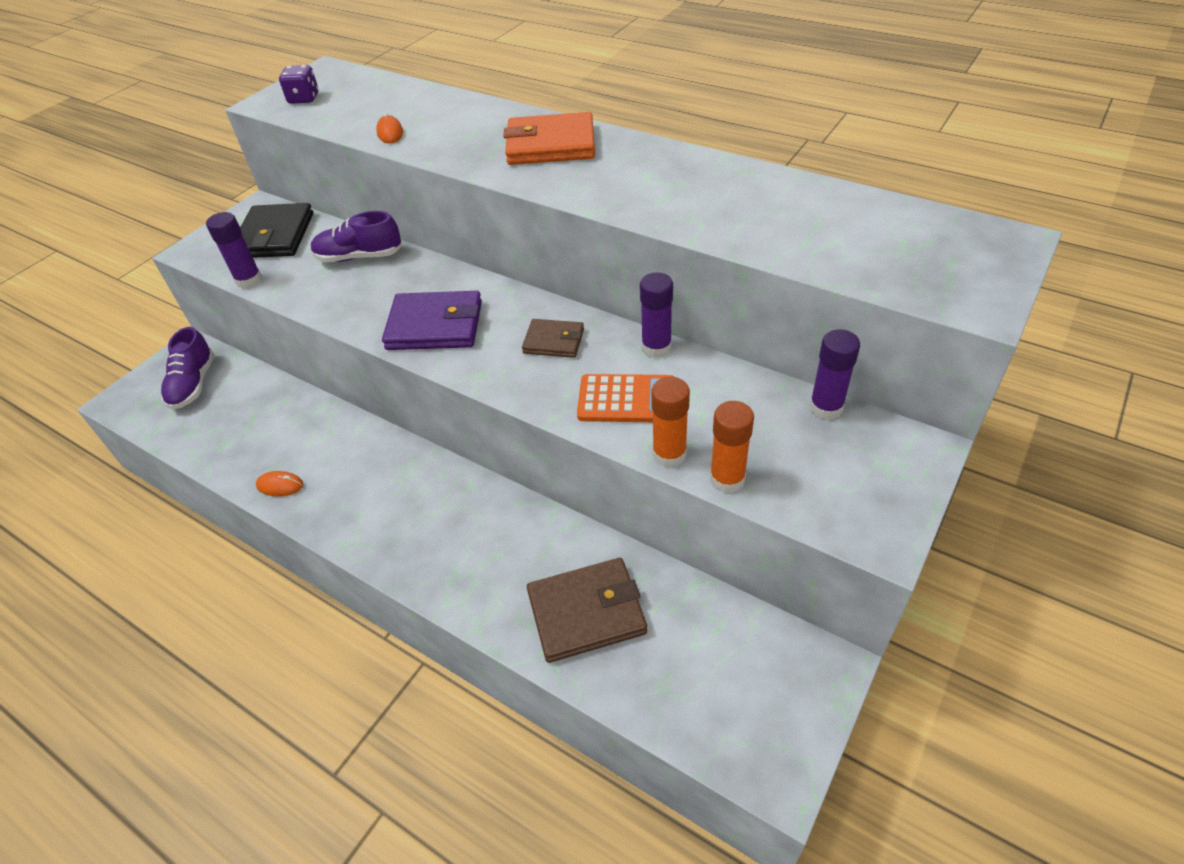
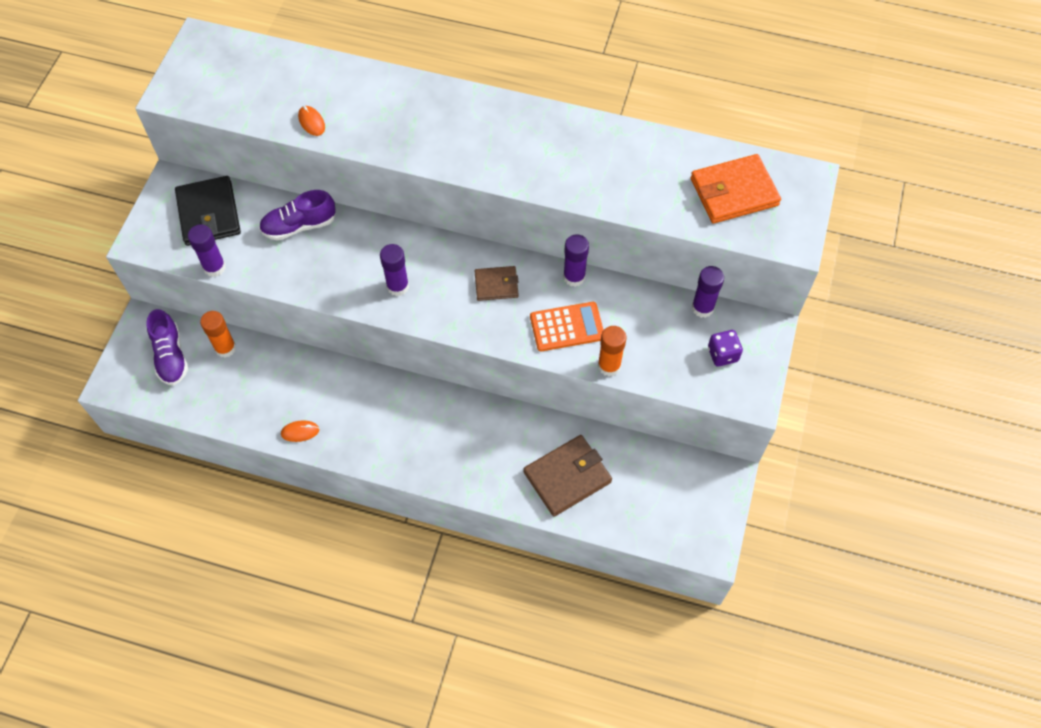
camera: 20 degrees left, 15 degrees up
(304, 99) = (205, 85): purple dice -> purple dice (722, 354)
(435, 325) = (397, 286): purple wallet -> purple glue stick
(551, 145) = (456, 120): orange wallet -> orange wallet (734, 192)
(727, 479) = (651, 377): orange glue stick -> orange glue stick (225, 348)

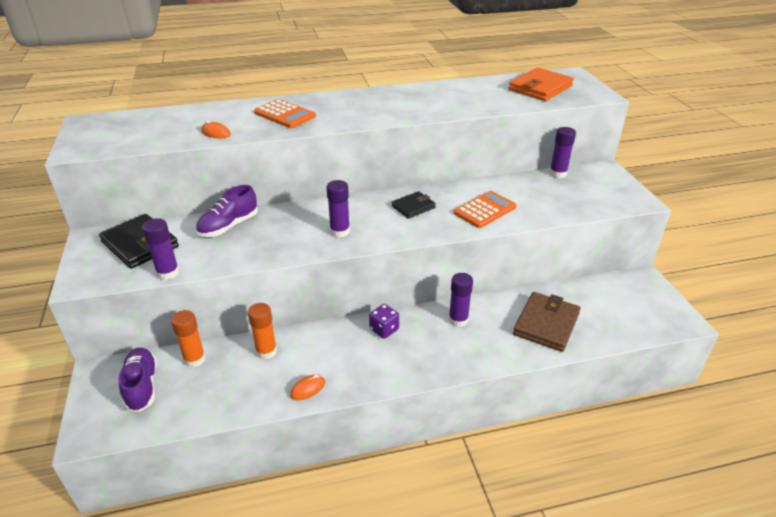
camera: 30 degrees left, 25 degrees down
(171, 356) = (142, 386): purple shoe -> purple shoe turned 150 degrees counterclockwise
(400, 117) = (284, 115): none -> orange calculator
(496, 285) = (413, 207): brown wallet -> black wallet
(574, 277) = (462, 186): purple glue stick -> purple glue stick (458, 320)
(609, 366) = (535, 218): orange glue stick -> orange glue stick (266, 351)
(722, 354) = (596, 188): purple dice -> purple dice (384, 329)

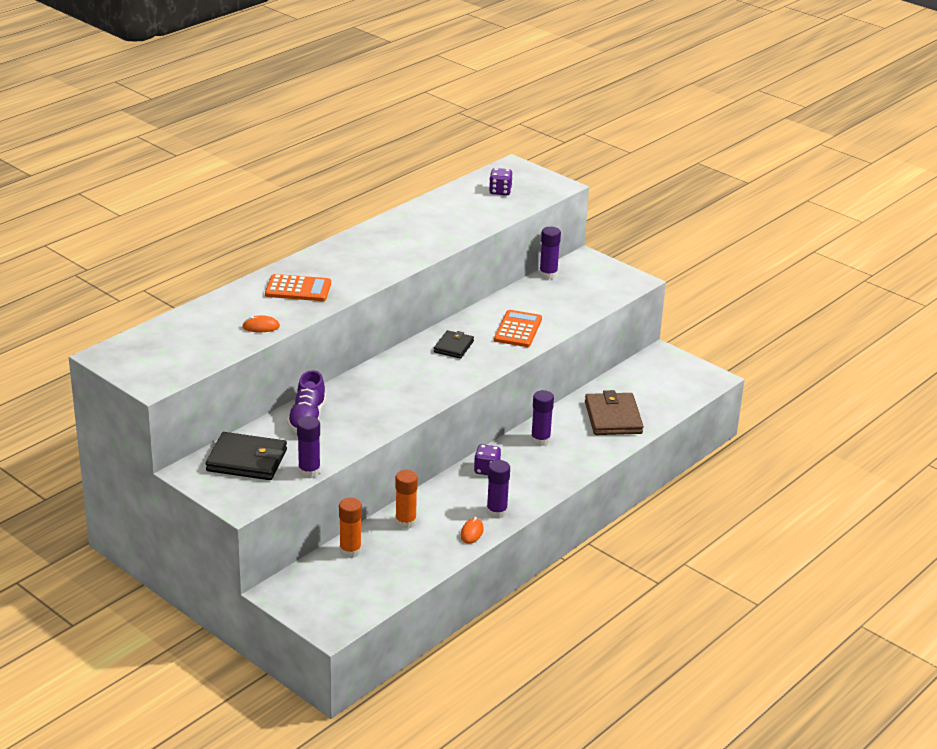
camera: 35 degrees left, 5 degrees down
(142, 386) = (331, 585): purple shoe -> none
(340, 231) = (414, 389): purple glue stick -> purple glue stick (496, 512)
(540, 88) = (500, 191): orange wallet -> purple dice

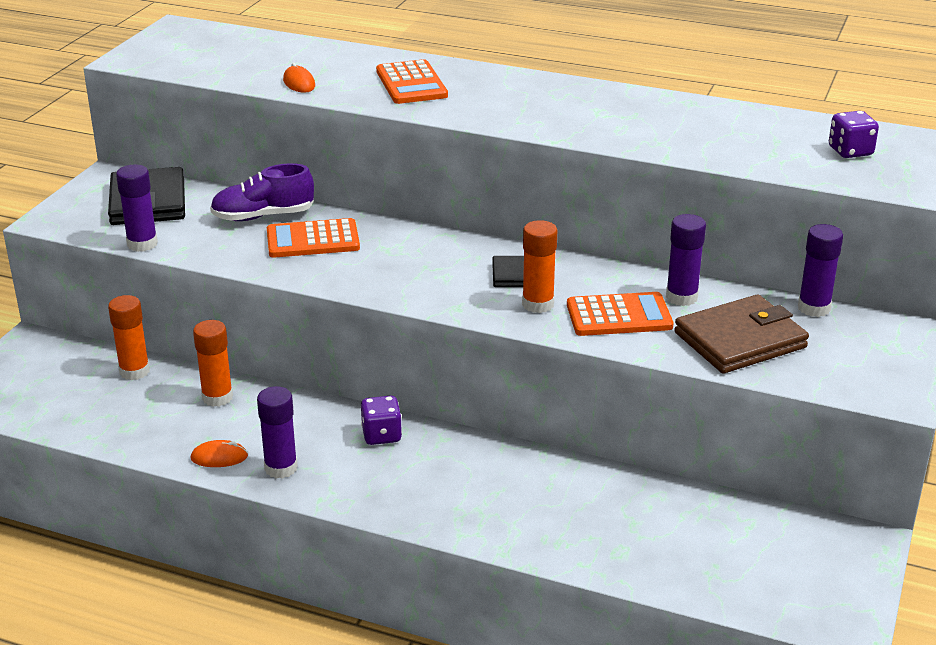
camera: 70 degrees right, 0 degrees up
(355, 406) = (313, 240): none -> orange calculator
(489, 350) = (538, 304): none -> orange glue stick
(540, 440) = (493, 467): purple glue stick -> purple glue stick (681, 297)
(613, 418) = (613, 527): brown wallet -> brown wallet (740, 340)

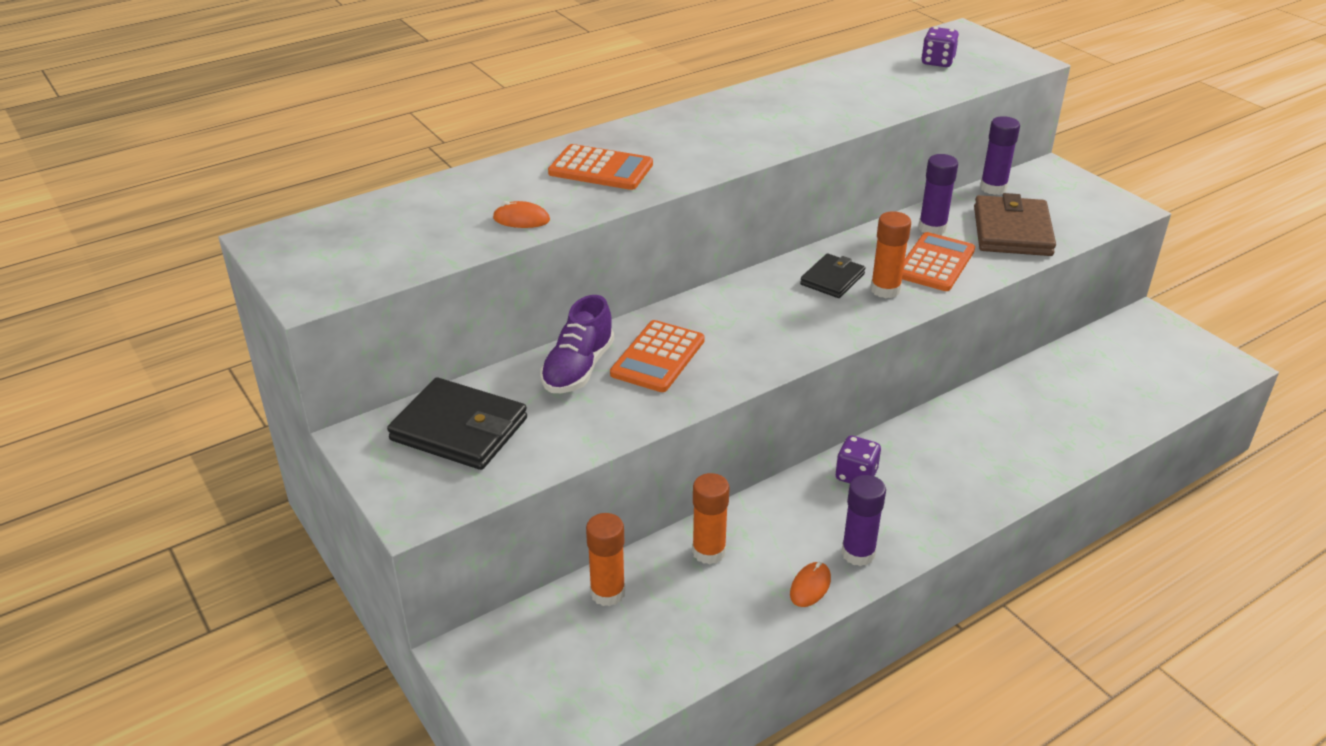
camera: 55 degrees left, 5 degrees up
(142, 244) = (548, 462): purple glue stick -> none

